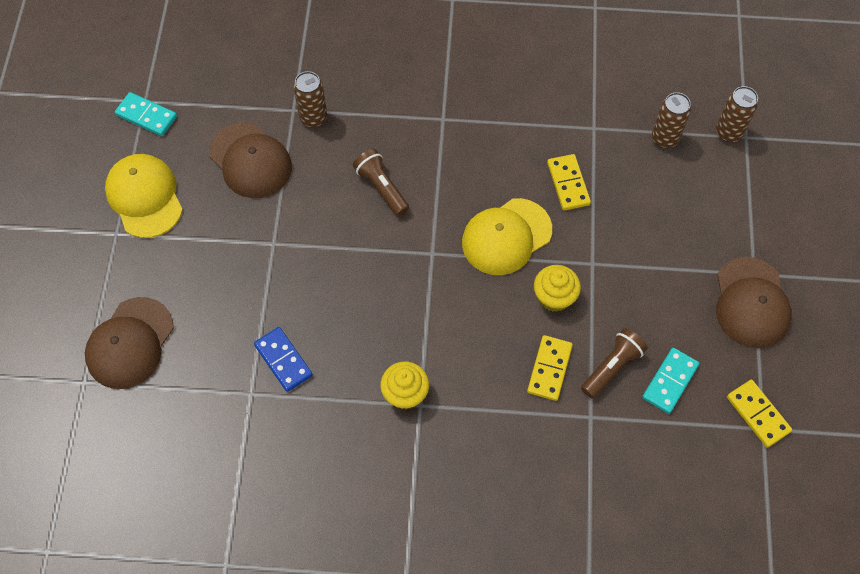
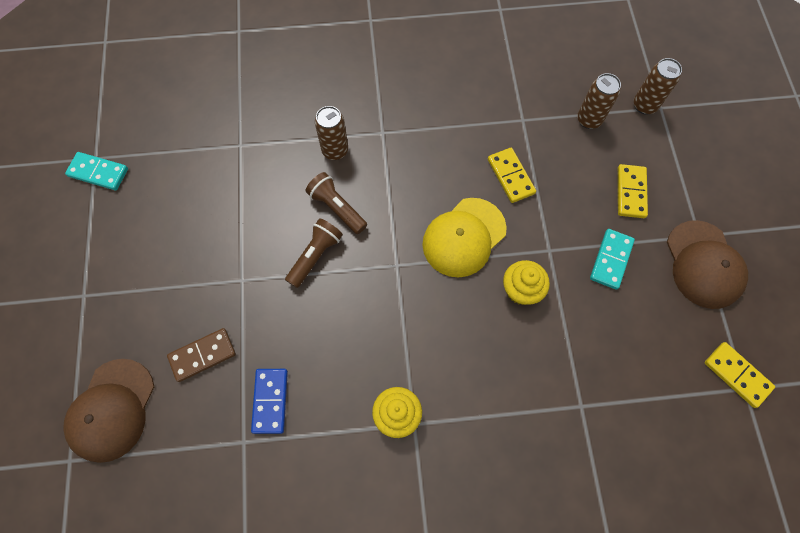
camera: 10 degrees left, 5 degrees up
(144, 197) = (107, 254): yellow cap -> none
(224, 307) = (202, 355): none -> brown domino
(250, 160) = (206, 201): brown cap -> none
(283, 360) = (270, 401): blue domino -> blue domino turned 45 degrees clockwise
(313, 118) = (260, 150): brown can -> brown can (335, 150)
(549, 369) = (531, 363): yellow domino -> yellow domino (630, 192)
(612, 367) = (590, 351): brown flashlight -> brown flashlight (315, 256)
(670, 381) = (648, 356): turquoise domino -> turquoise domino (611, 260)

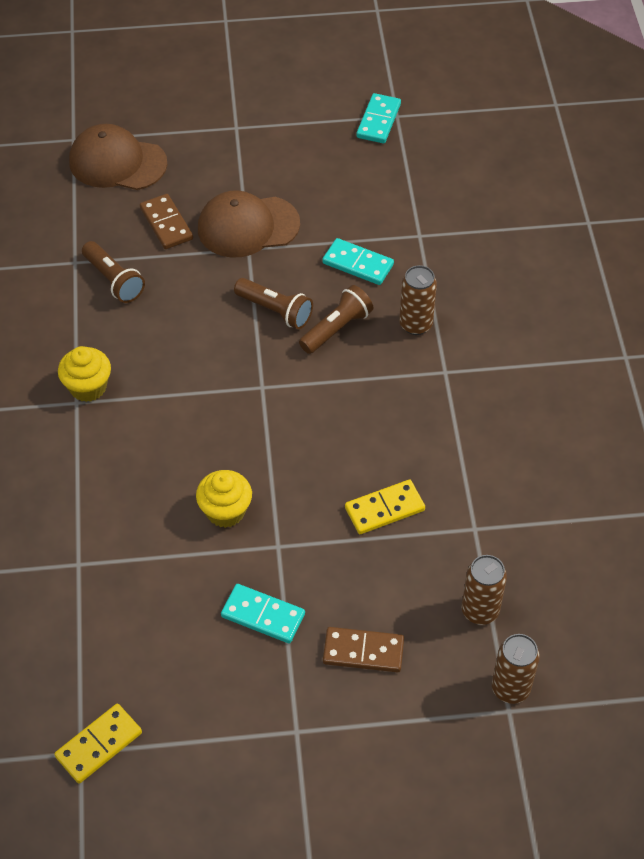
camera: 90 degrees right, 15 degrees down
(267, 191) = (358, 264): none -> turquoise domino
(270, 401) = (114, 280): blue domino -> brown flashlight
(464, 237) = (297, 454): yellow cap -> none
(630, 192) = (363, 651): yellow domino -> brown domino
(704, 265) = (252, 730): brown cap -> brown cap (247, 226)

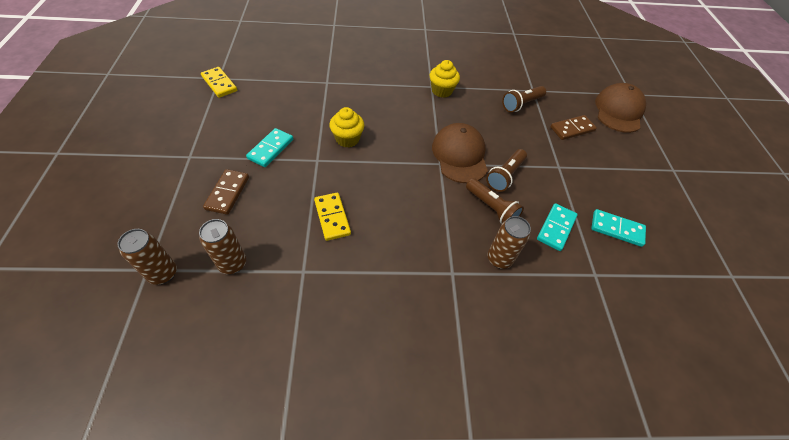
camera: 90 degrees right, 0 degrees up
(247, 226) = (579, 168): brown cap -> brown cap (459, 155)
(378, 121) = (720, 261): turquoise domino -> turquoise domino (616, 229)

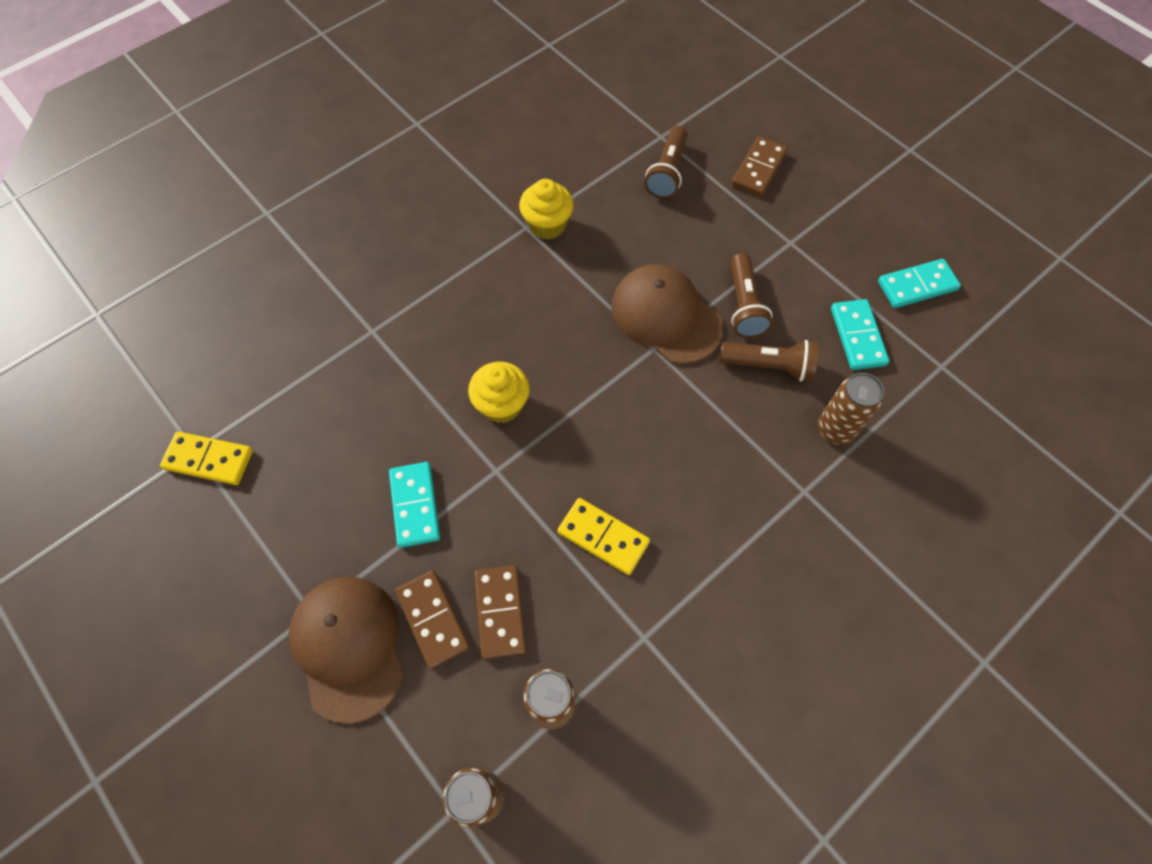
camera: 35 degrees left, 10 degrees up
(256, 211) = (500, 612): none -> brown domino
(618, 111) = (787, 97): brown cap -> brown cap (348, 646)

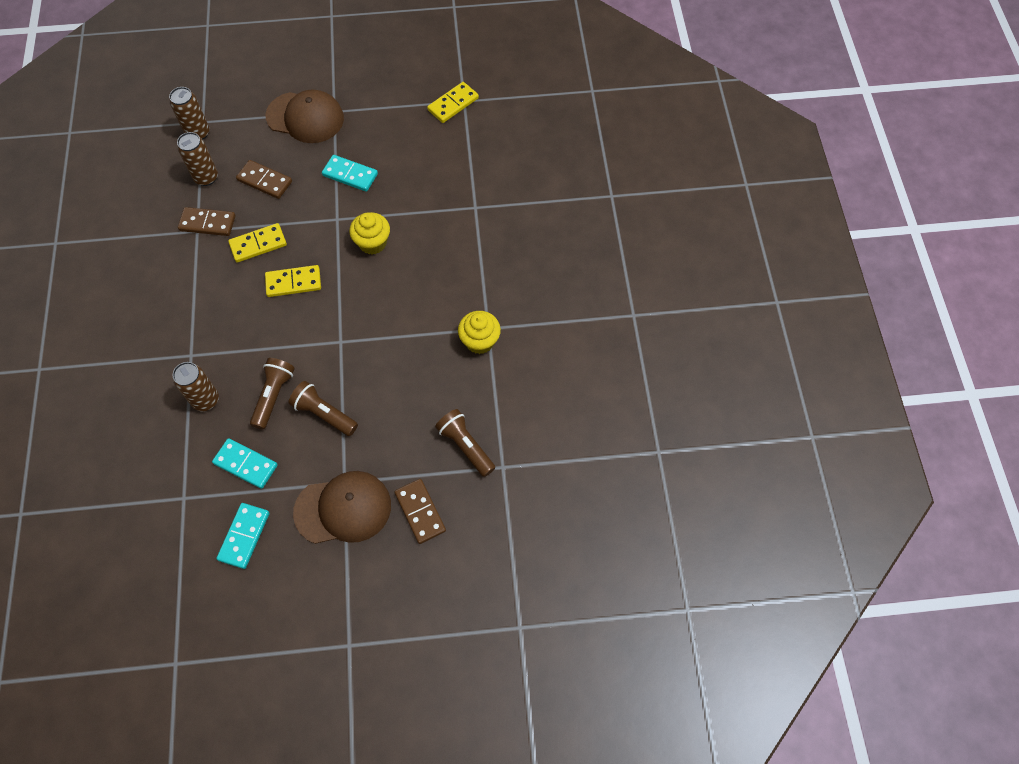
camera: 125 degrees right, 0 degrees up
(433, 619) = (287, 154): brown domino -> brown domino (207, 223)
(622, 452) = (293, 283): none -> yellow domino
(665, 316) = (355, 363): brown cap -> brown cap (343, 509)
(769, 366) = (273, 396): brown flashlight -> brown flashlight turned 150 degrees clockwise

